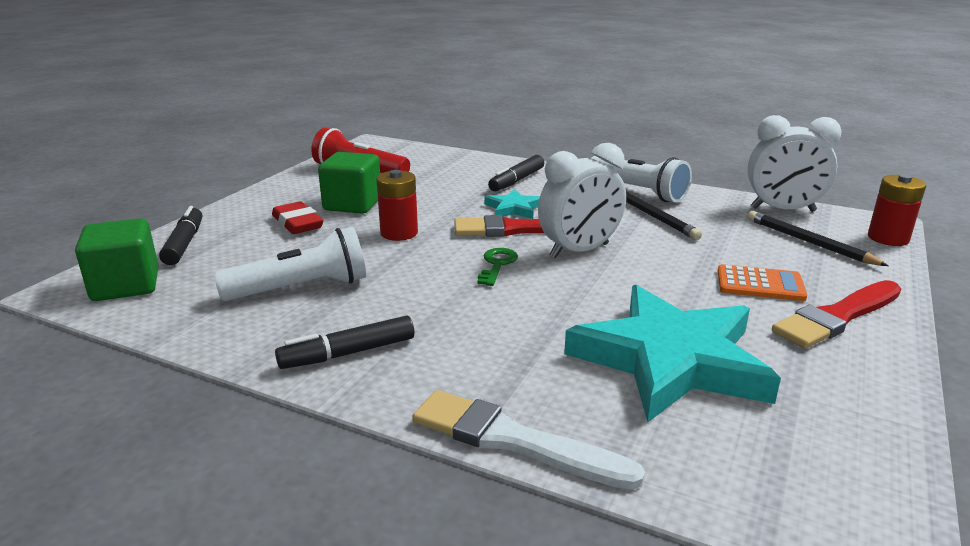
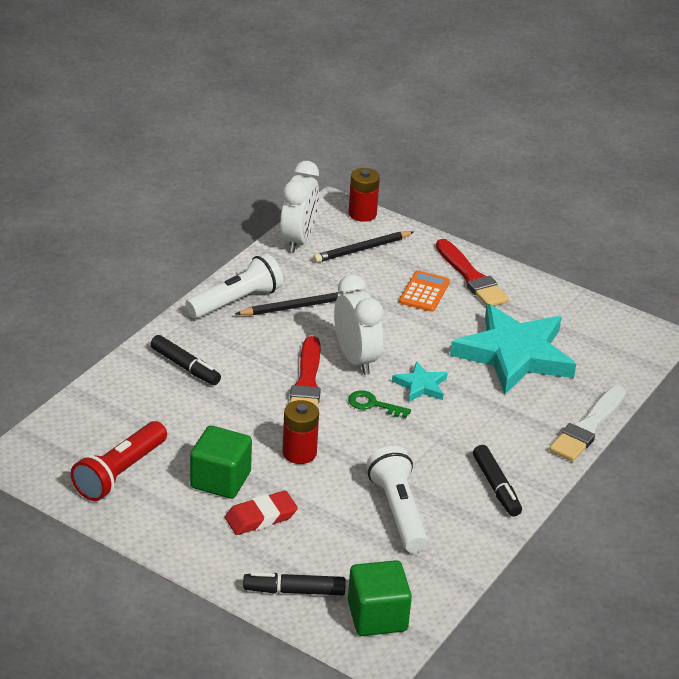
camera: 85 degrees left, 10 degrees up
(514, 208) = (258, 379): turquoise star -> turquoise star (421, 385)

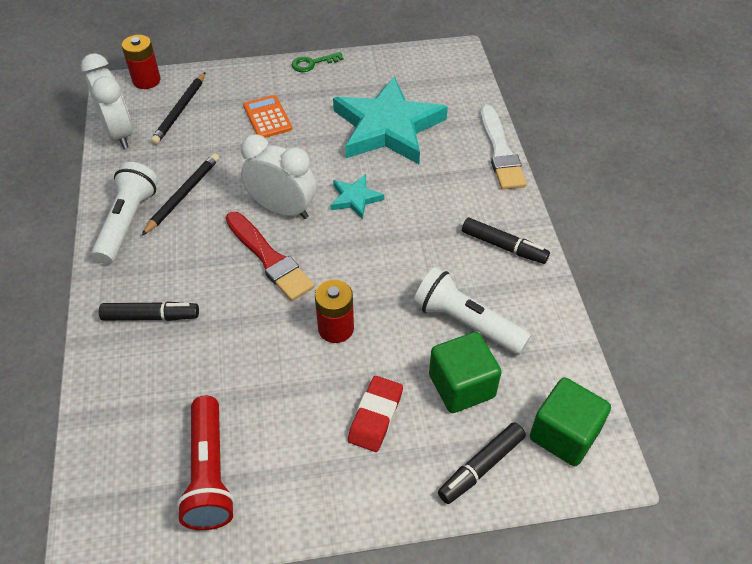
camera: 40 degrees left, 15 degrees up
(220, 480) = (303, 407): green cube -> green cube (461, 386)
(373, 404) = (340, 240): green key -> green key (312, 63)
(471, 277) = (287, 84): red brush -> none

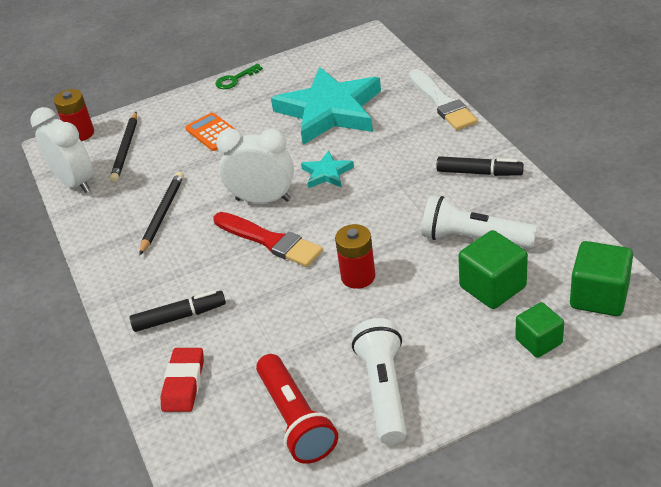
camera: 10 degrees left, 10 degrees down
(128, 222) = (119, 250): white flashlight -> white flashlight (384, 390)
(375, 416) = (427, 332): red eraser -> red eraser (184, 383)
(481, 467) = (538, 341): black marker -> green cube

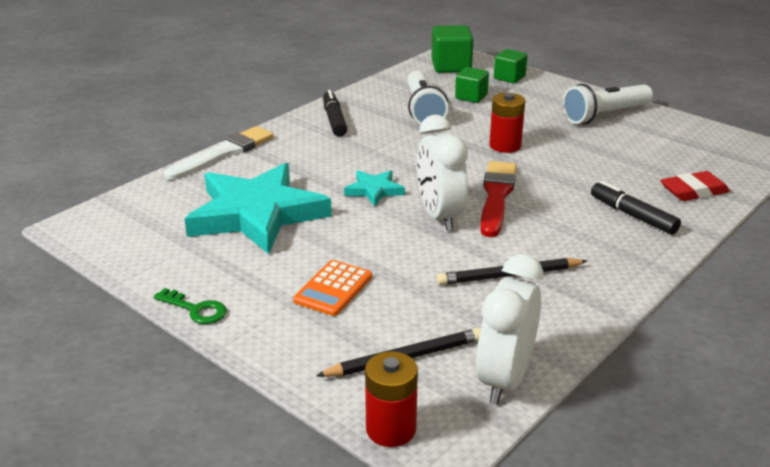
camera: 120 degrees left, 10 degrees down
(295, 420) = (666, 139): red flashlight -> none
(492, 287) = (471, 97): green cube -> green cube, size x0.66

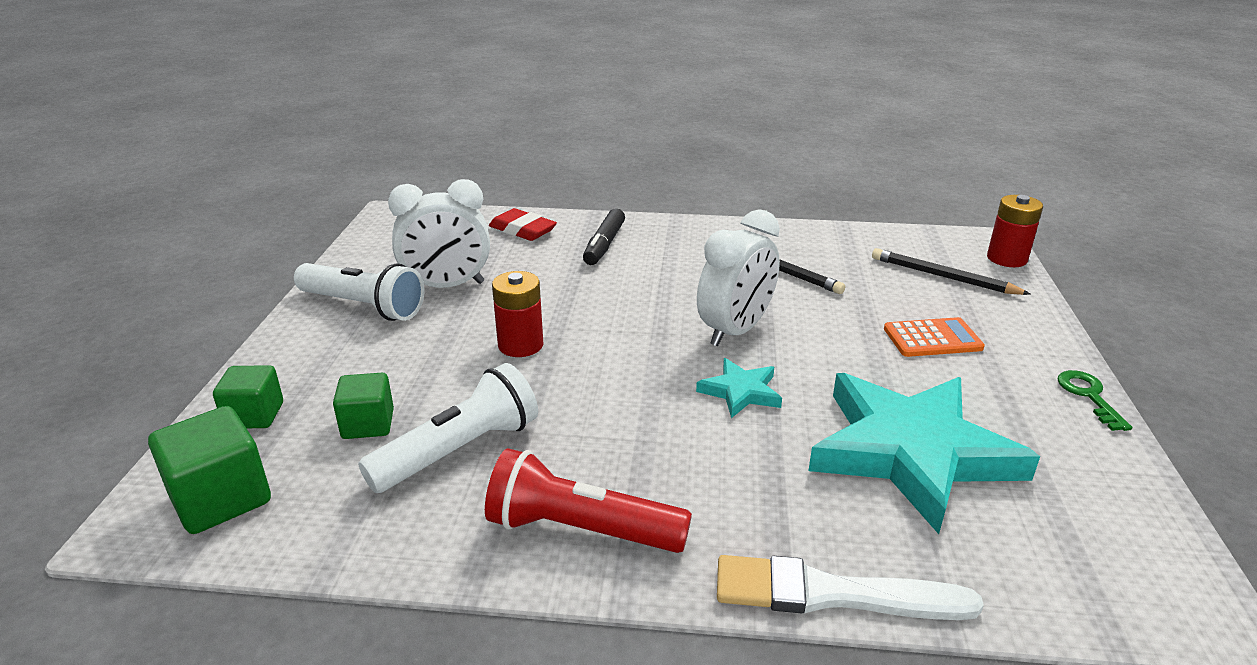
camera: 125 degrees left, 0 degrees up
(334, 120) = (581, 529): black marker -> red flashlight
(496, 196) = (652, 314): red brush -> none
(505, 379) = (895, 239): white clock -> white clock (447, 286)

